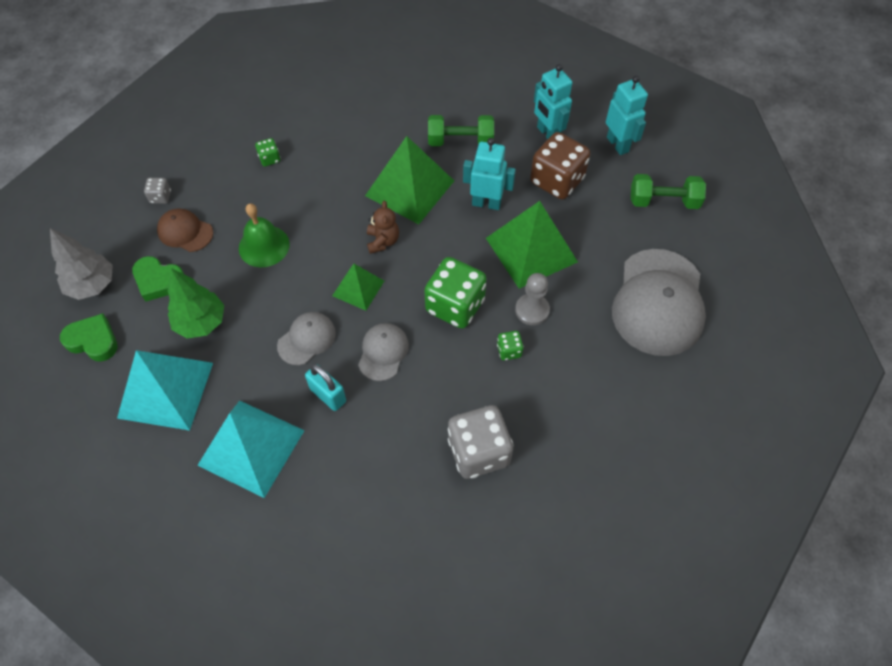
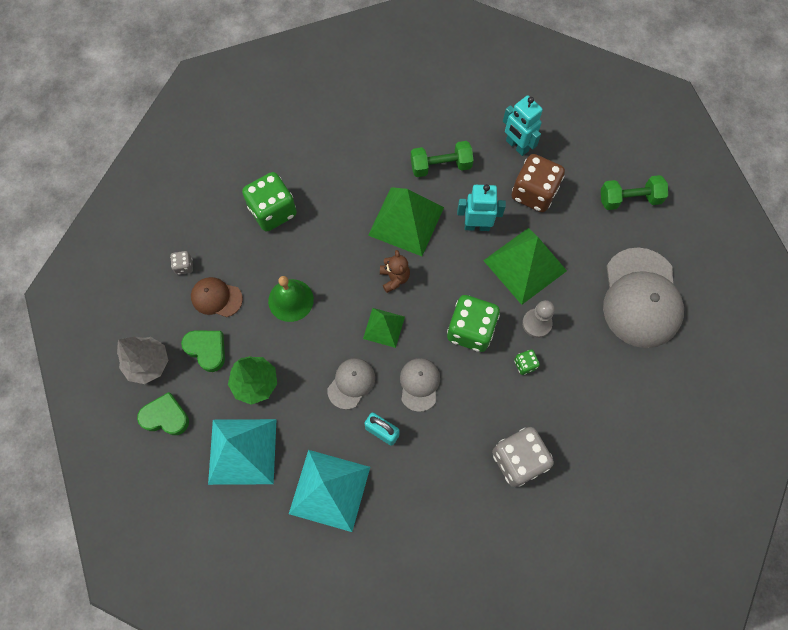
camera: 10 degrees left, 10 degrees up
(159, 281) = (207, 350): green heart -> green heart turned 150 degrees counterclockwise
(269, 159) = (273, 211): green dice -> green dice, size x2.23
(618, 144) = (580, 147): turquoise robot -> none

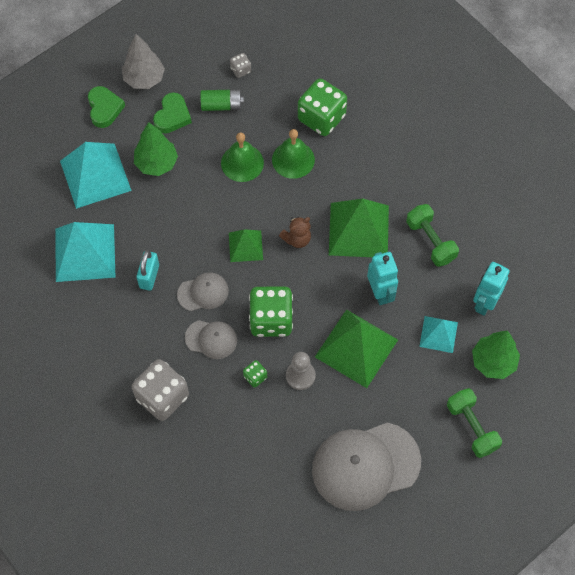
camera: 70 degrees right, 5 degrees down
(216, 298) = (221, 105): brown cap -> green battery
(307, 252) = (293, 159): none -> green bell
(351, 383) = (183, 237): grey cap -> grey cap (211, 339)
(534, 193) = (438, 334): brown dice -> turquoise pyramid
(574, 160) = (493, 362): none -> green tree

